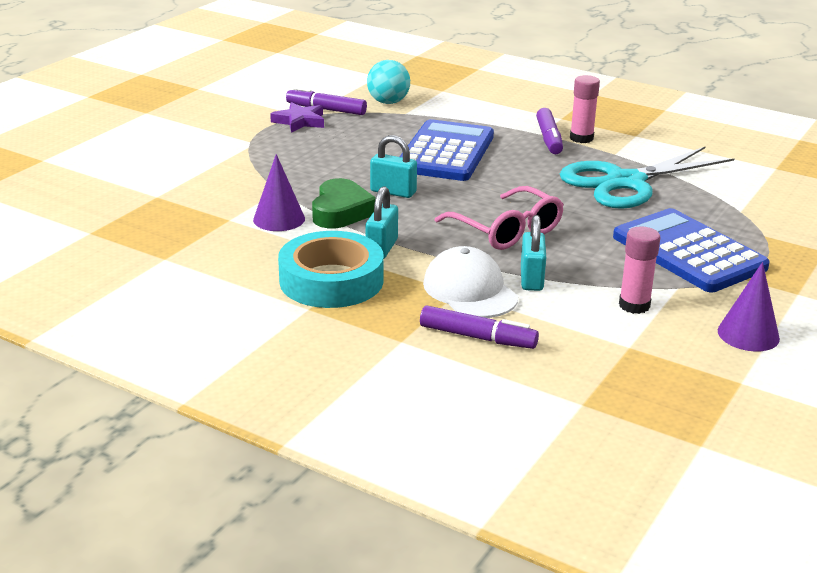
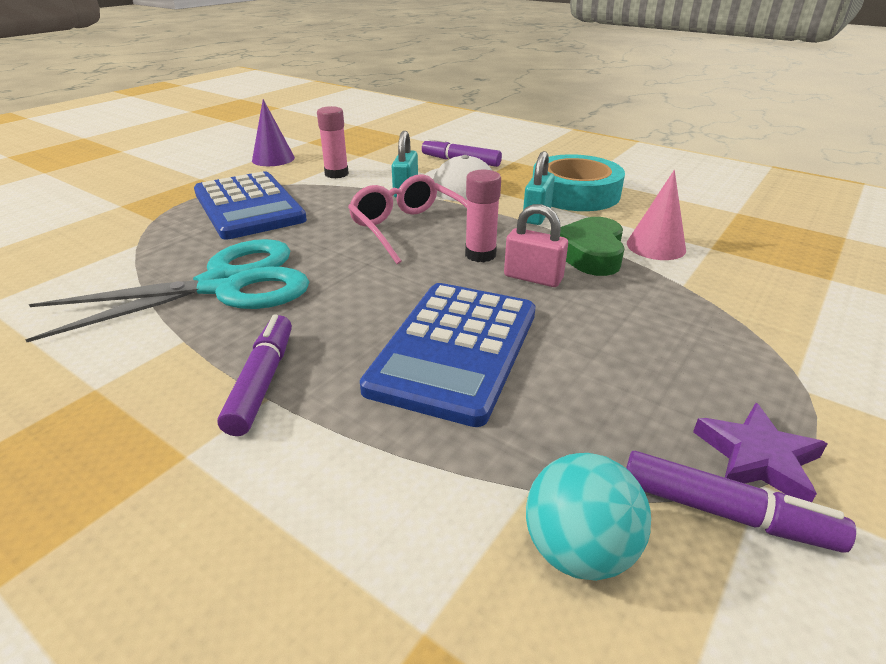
camera: 175 degrees left, 5 degrees up
(279, 219) = (656, 246): purple cone -> pink cone
(393, 192) = (533, 278): turquoise padlock -> pink padlock
(581, 138) = (202, 381): pink glue stick -> pink glue stick (480, 254)

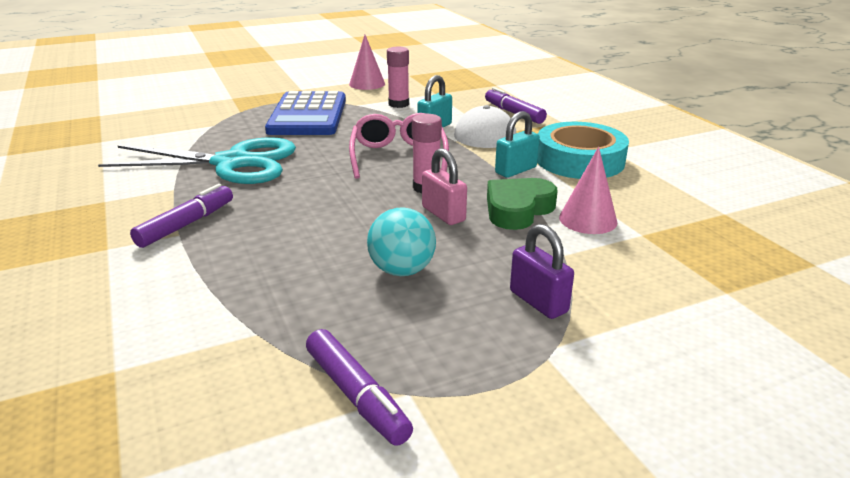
camera: 30 degrees right, 5 degrees down
(273, 159) = (367, 84): purple cone -> pink cone
(455, 350) = (320, 243): blue calculator -> none
(578, 550) = (239, 373): turquoise ball -> turquoise ball (402, 270)
(727, 338) = (538, 302): none -> purple padlock
(757, 458) = (431, 378): purple star -> none

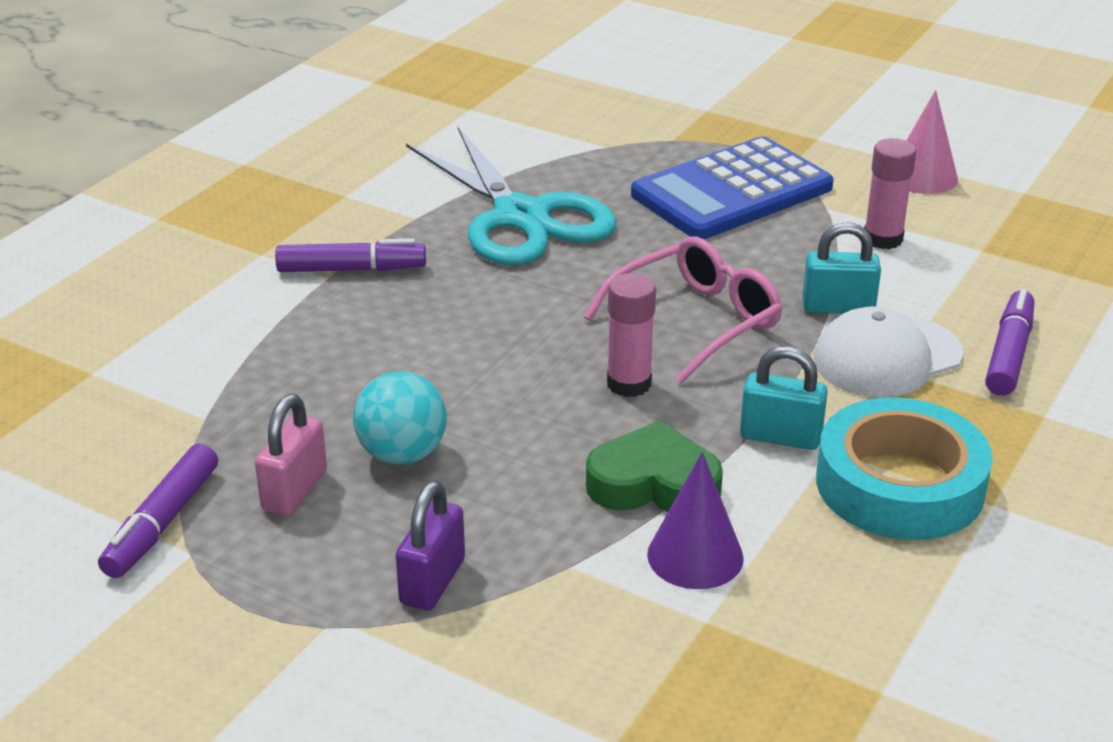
camera: 55 degrees right, 5 degrees up
(443, 214) = (570, 428): pink padlock -> pink padlock (294, 490)
(588, 219) = (695, 556): pink cone -> purple cone

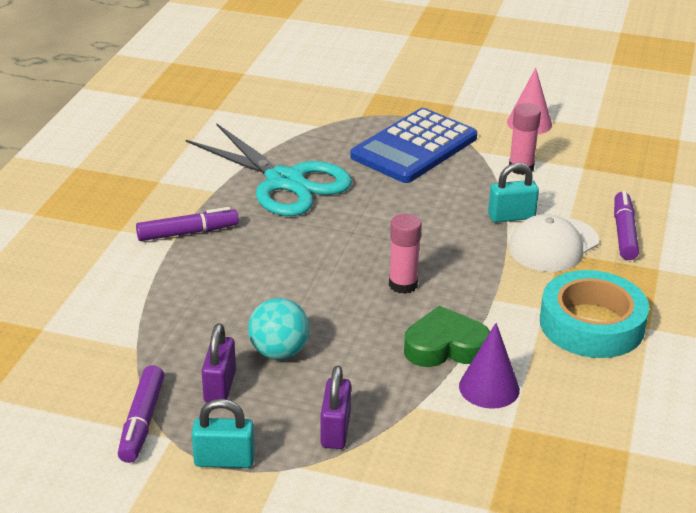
camera: 15 degrees left, 0 degrees up
(294, 490) = (220, 386): pink padlock -> purple padlock
(696, 321) = (427, 238): pink glasses -> none
(780, 437) = (510, 305): turquoise padlock -> turquoise padlock (224, 460)

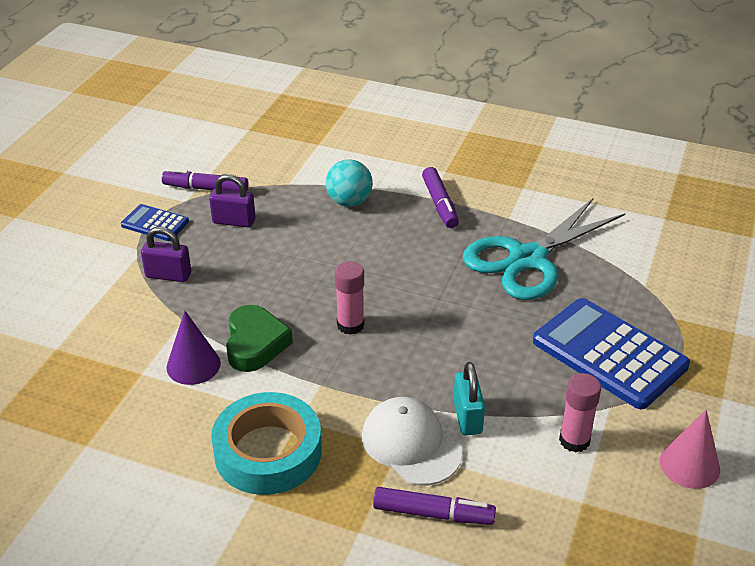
camera: 95 degrees right, 5 degrees up
(224, 460) = (155, 223): turquoise padlock -> blue calculator
(279, 352) = (268, 250): turquoise ball -> turquoise ball (349, 202)

